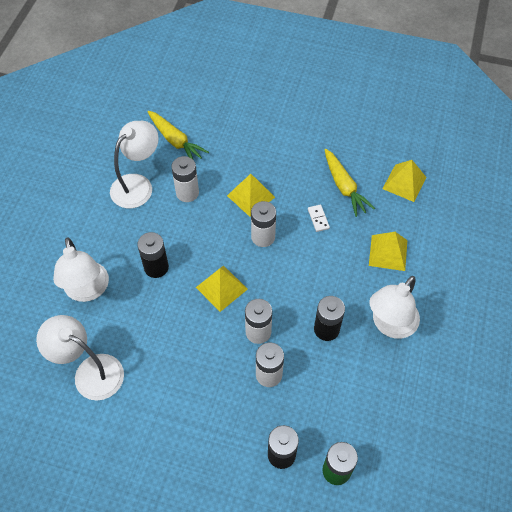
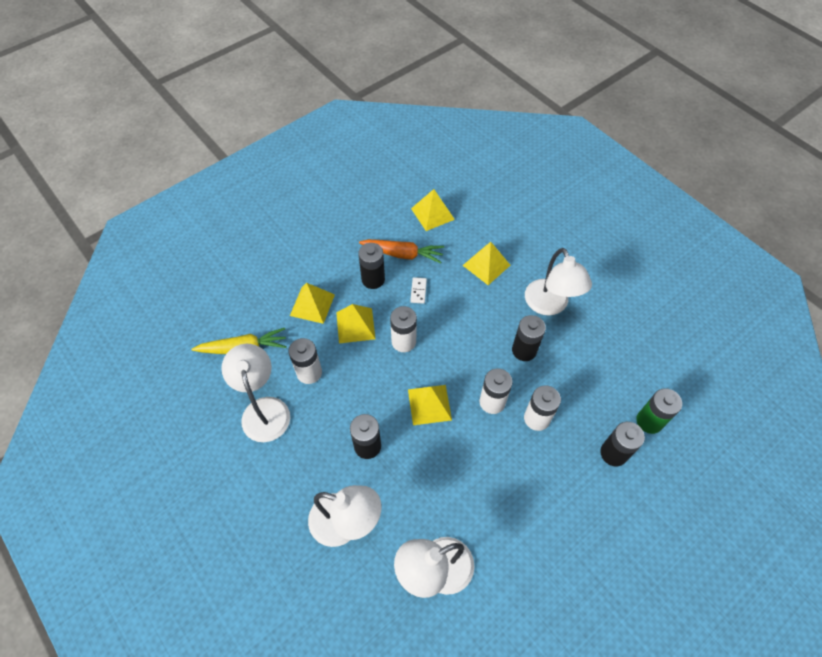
camera: 55 degrees left, 0 degrees up
(245, 158) = (312, 305): none -> yellow pyramid
(302, 182) = (373, 279): none -> black battery
(318, 219) = (418, 291): white domino -> white domino turned 75 degrees clockwise
(344, 187) = (403, 254): yellow carrot -> orange carrot

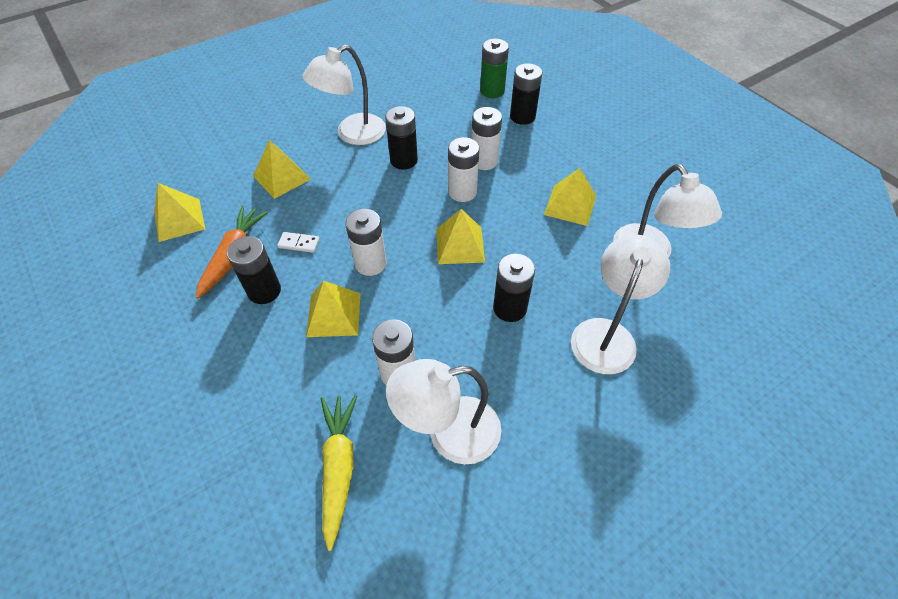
camera: 85 degrees left, 5 degrees down
(312, 305) = (284, 367): yellow pyramid -> yellow pyramid (570, 205)
(550, 305) = (352, 134): white lamp -> white lamp turned 150 degrees clockwise

